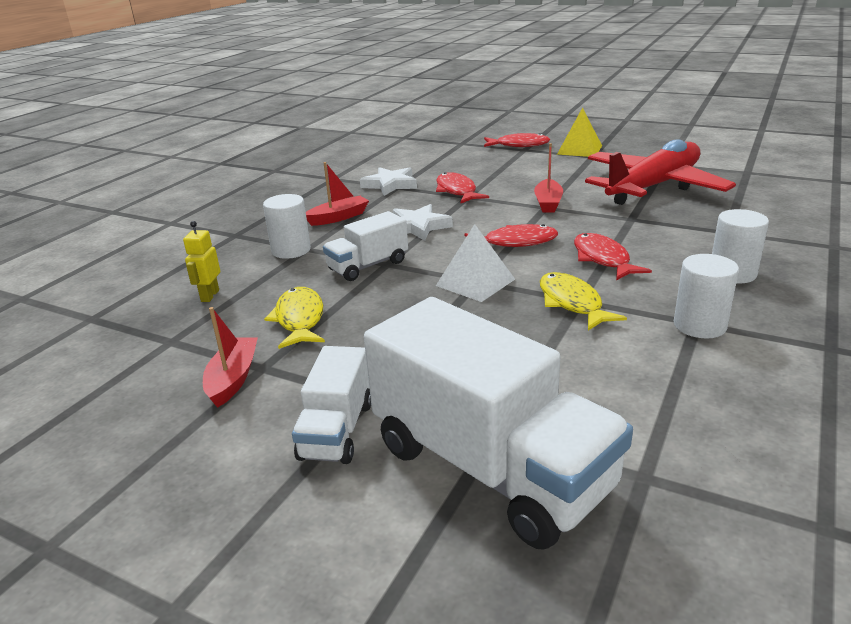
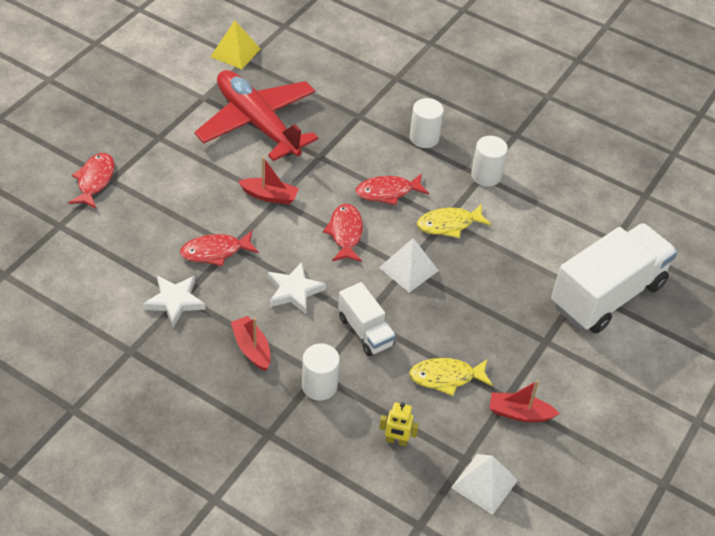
camera: 90 degrees left, 20 degrees up
(128, 357) = (484, 483): none -> white pyramid
(336, 430) = (575, 357): white truck -> none
(579, 150) = (135, 140): yellow pyramid -> yellow pyramid (235, 52)

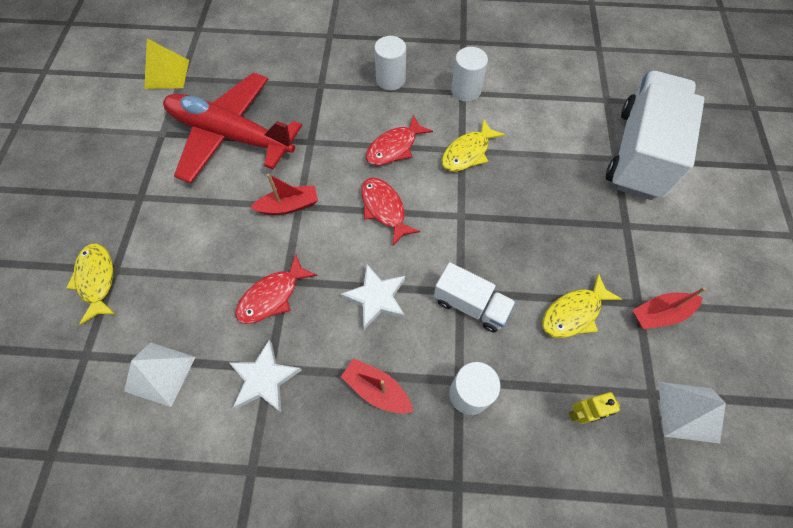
camera: 25 degrees left, 15 degrees up
(95, 181) = (97, 280): red fish -> yellow fish
(408, 269) = (464, 216): white pyramid -> white pyramid (160, 373)

